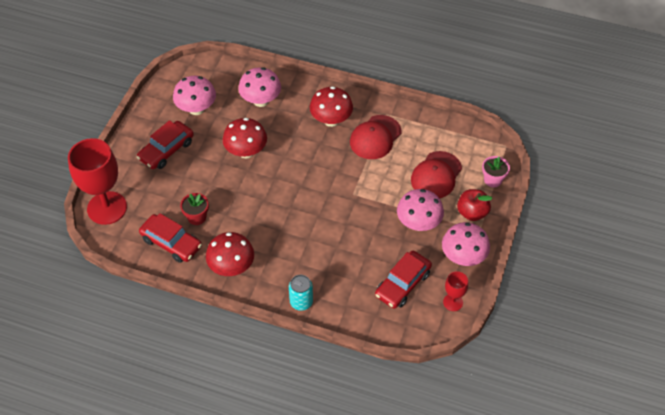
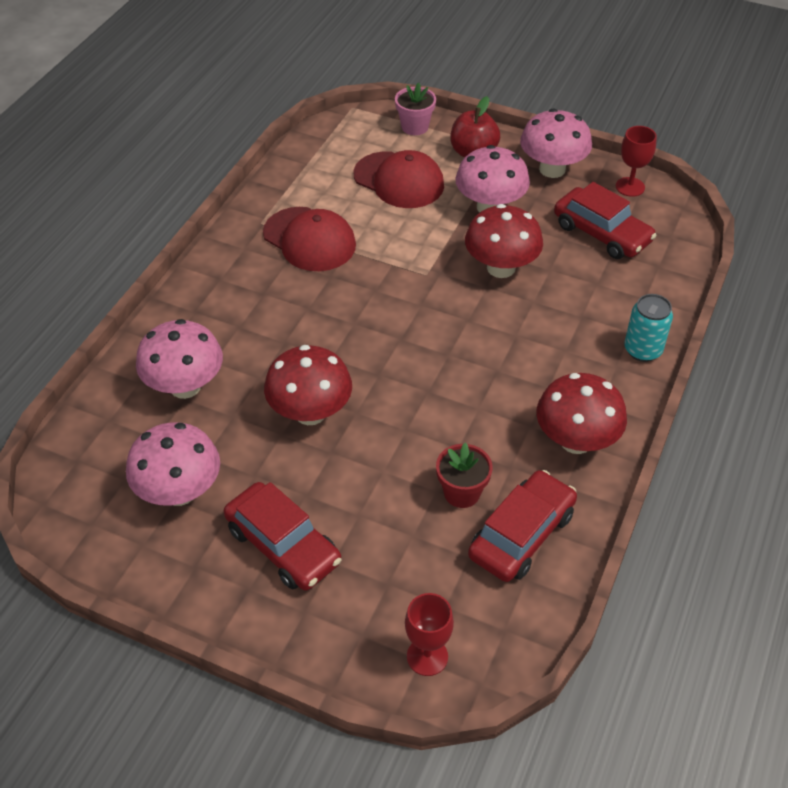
camera: 85 degrees left, 5 degrees down
(107, 208) = (427, 656): red goblet -> red goblet, size x0.47
(331, 120) = (258, 290): red mushroom -> red mushroom (501, 268)

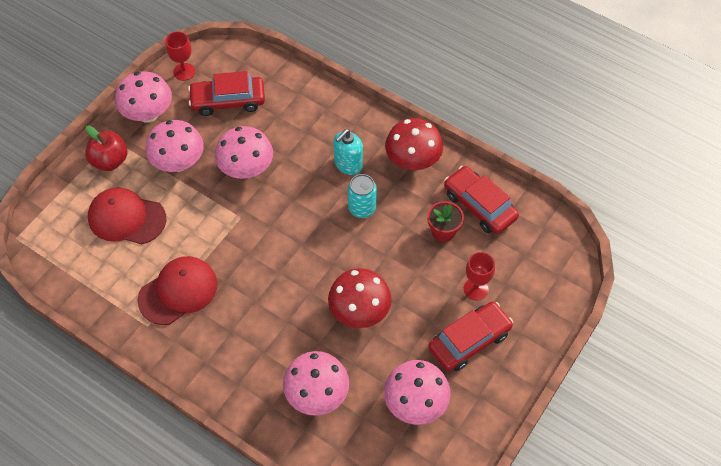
camera: 80 degrees left, 10 degrees up
(399, 180) = (126, 218): red cap -> red cap turned 120 degrees counterclockwise
(415, 127) = (61, 195): pink flower pot -> none
(427, 656) = (557, 271): red goblet -> red goblet (475, 289)
(501, 268) = (246, 169): red mushroom -> pink mushroom
(543, 367) = (348, 164): none -> turquoise soap dispenser
(601, 233) = (228, 101): red car -> red car turned 150 degrees counterclockwise
(642, 350) = (345, 106): turquoise can -> turquoise can (362, 208)

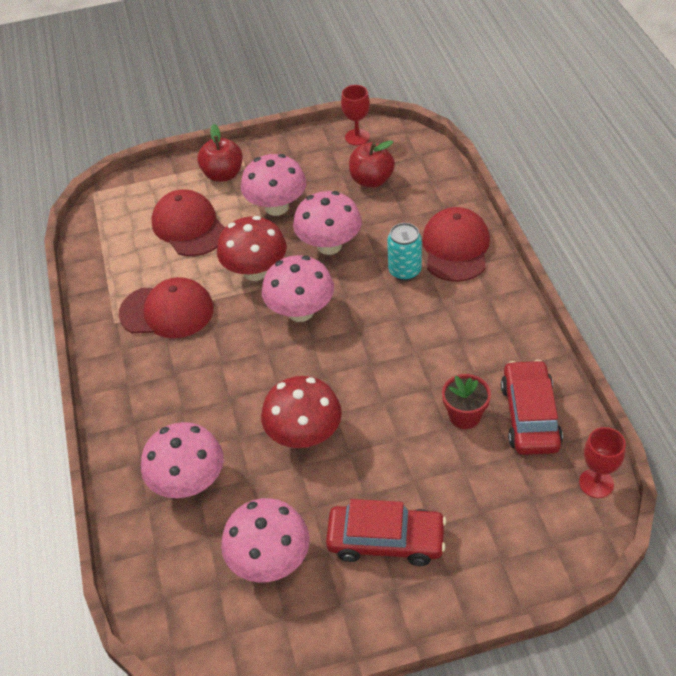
camera: 45 degrees right, 10 degrees down
(148, 114) = (292, 155): pink mushroom -> pink mushroom (300, 311)
(228, 101) = (371, 180): red car -> red apple
(333, 118) = (456, 248): none -> red cap
(348, 164) = (428, 296): turquoise soap dispenser -> none
(362, 208) = (402, 343): turquoise can -> turquoise can (405, 271)
(413, 161) = (499, 330): red mushroom -> red mushroom (255, 271)
(475, 289) = (444, 494): red goblet -> red goblet (596, 483)

